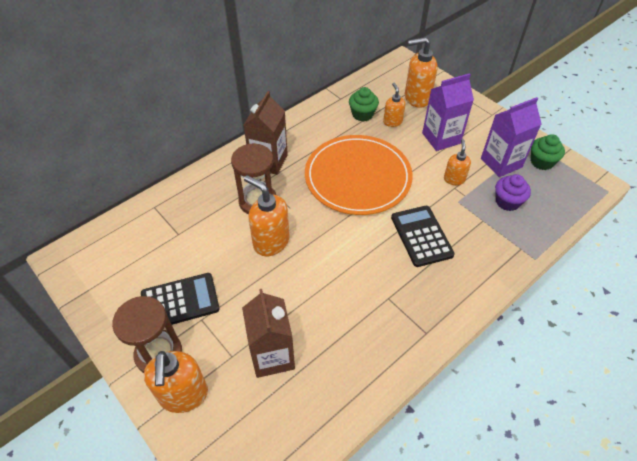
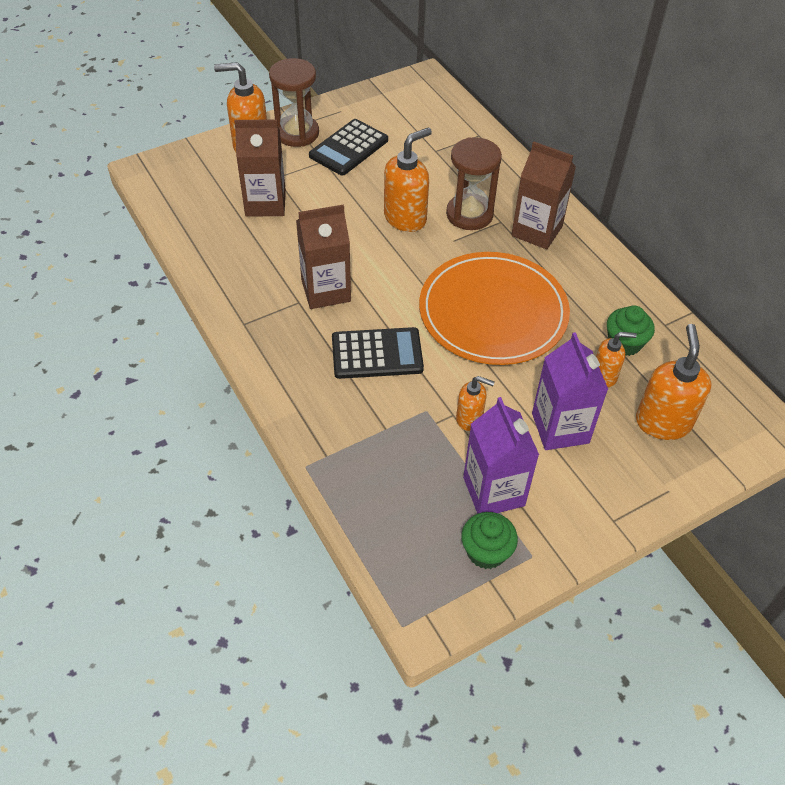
camera: 100 degrees right, 0 degrees up
(180, 301) = (349, 148): black calculator -> black calculator turned 45 degrees clockwise
(370, 281) = (326, 290): none -> brown carton
(507, 202) = (412, 470): purple cupcake -> none

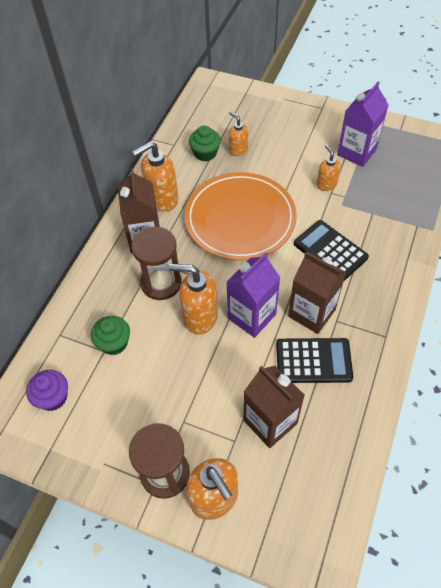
camera: 125 degrees left, 5 degrees up
(349, 148) = (151, 415): black calculator -> black calculator (313, 361)
(423, 109) = (53, 397): none -> purple cupcake
(486, 551) = (389, 137): green cupcake -> green cupcake (114, 343)
(560, 428) = (291, 149): purple carton -> purple carton (251, 316)
(663, 422) = (245, 117): orange soap dispenser -> orange soap dispenser (162, 199)

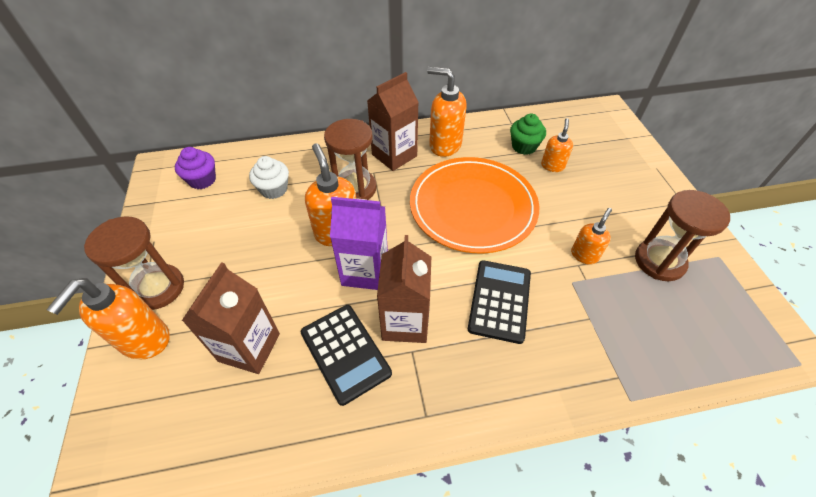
camera: 55 degrees right, 5 degrees down
(114, 343) = (274, 189): green cupcake -> white cupcake
(356, 152) = (659, 261): purple carton -> brown hourglass

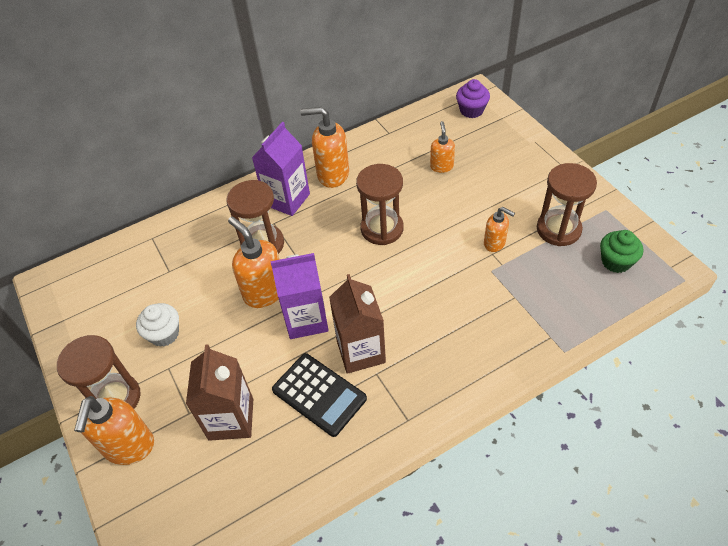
camera: 15 degrees left, 0 degrees up
(202, 180) = (102, 282): purple cupcake -> purple cupcake (471, 110)
(274, 189) = (181, 270): white cupcake -> white cupcake (164, 334)
(394, 155) = (287, 199): brown carton -> purple carton
(473, 207) = (382, 229): orange plate -> brown hourglass
(499, 301) = (435, 307): black calculator -> none
(524, 146) = (409, 154): green cupcake -> green cupcake (616, 261)
(584, 255) = (494, 243): orange soap dispenser -> orange soap dispenser turned 105 degrees clockwise

